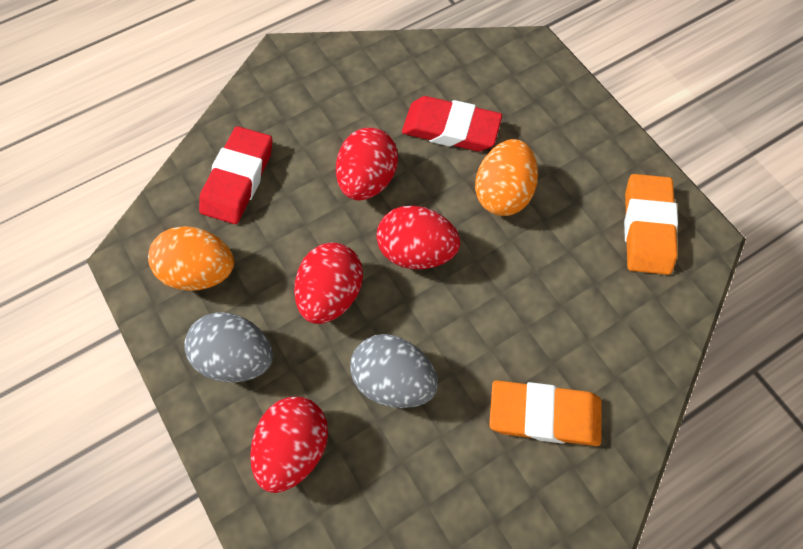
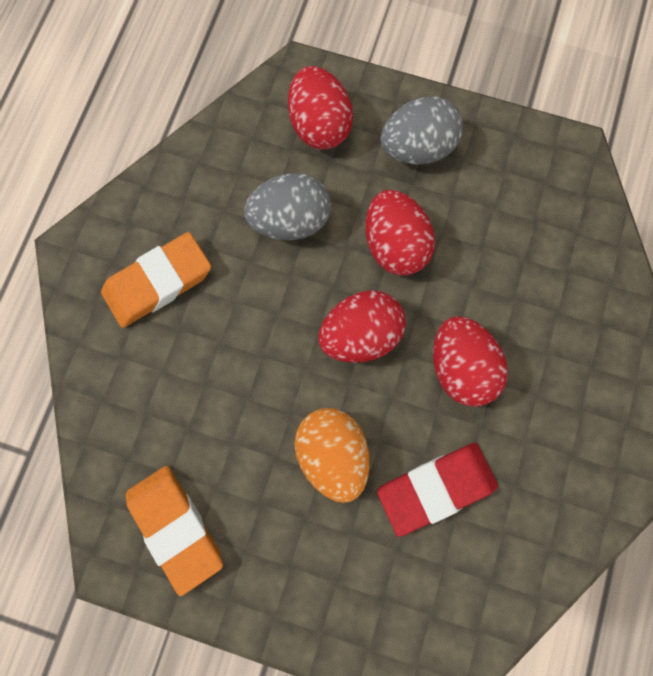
camera: 140 degrees right, 10 degrees up
(200, 271) = (510, 183): orange egg -> none
(238, 179) = (566, 278): red eraser -> none

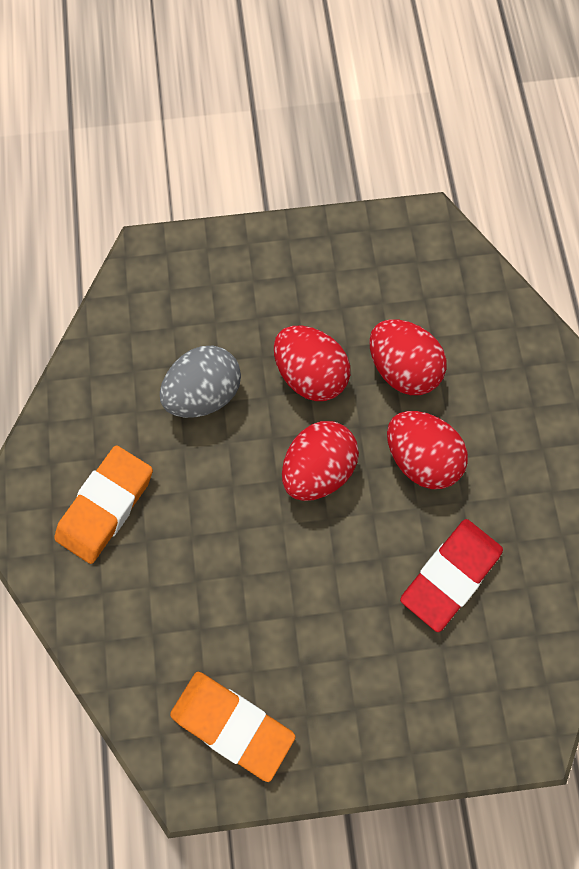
camera: 25 degrees left, 5 degrees down
(319, 126) = (189, 295): red egg -> red egg (403, 369)
(332, 455) = (344, 589): orange egg -> none
(417, 148) = (289, 278): grey egg -> none

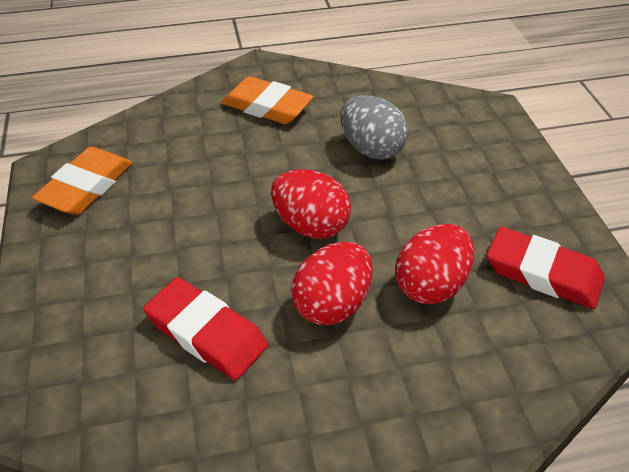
camera: 85 degrees right, 25 degrees down
(310, 375) = (406, 214): red egg -> none
(394, 273) = (543, 273): none -> red eraser

